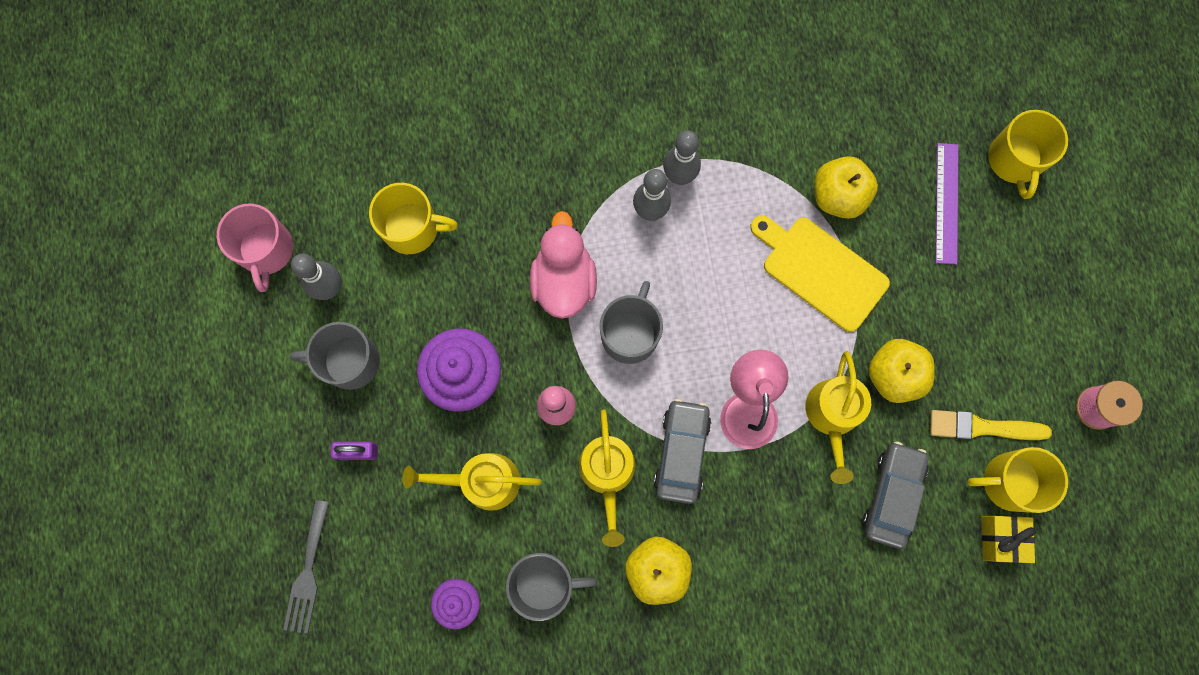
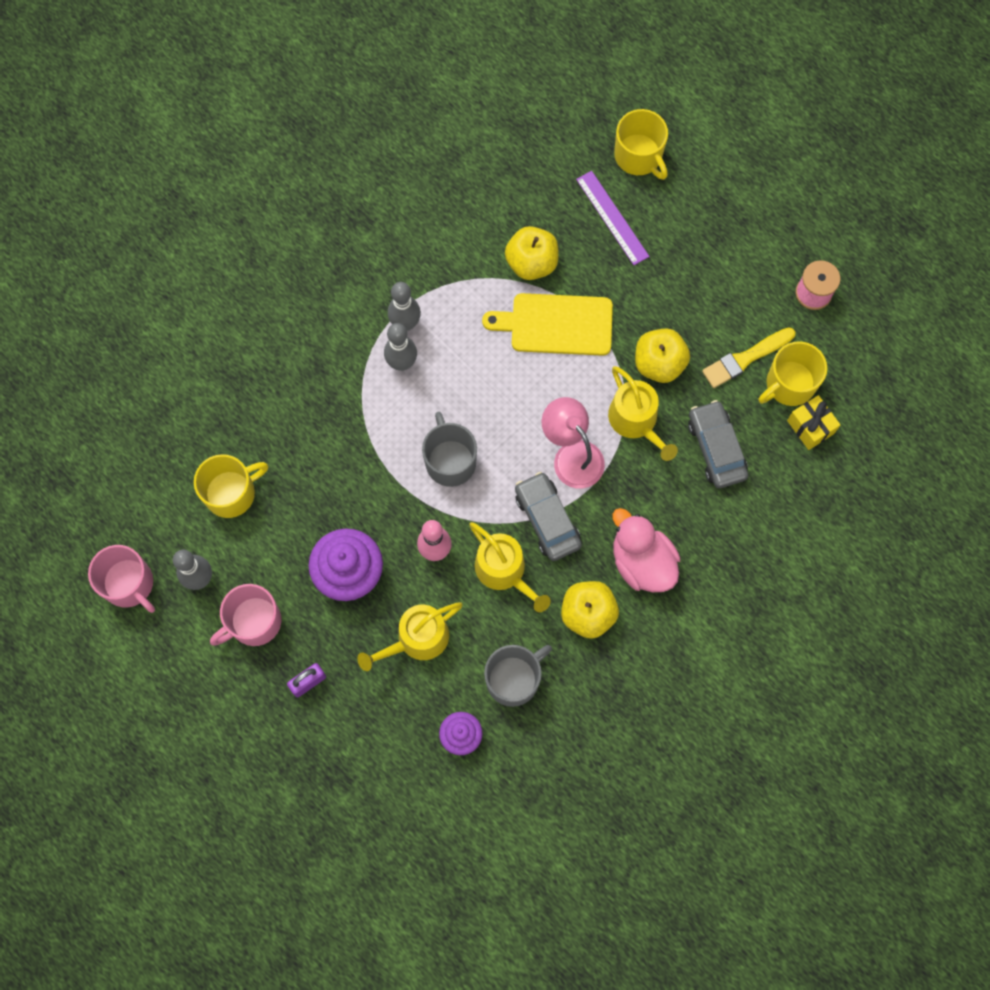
camera: 35 degrees left, 5 degrees down
(308, 572) = (333, 794): grey fork -> none
(349, 361) = (253, 622): grey mug -> pink mug
(564, 281) = (374, 455): pink duck -> pink duck (642, 562)

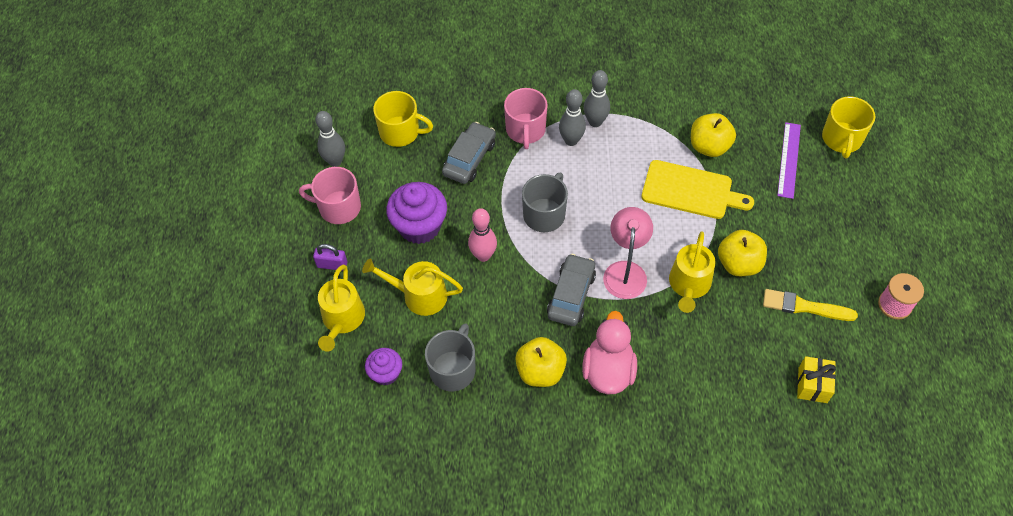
camera: 45 degrees right, 15 degrees down
(129, 584) = (296, 134): pink mug -> pink mug (525, 130)
(504, 571) = (513, 302): yellow watering can -> yellow watering can (342, 319)
(514, 679) = (453, 369): grey mug -> grey mug turned 75 degrees counterclockwise
(556, 324) = (691, 191): yellow cutting board -> yellow cutting board turned 150 degrees clockwise
(716, 448) = (729, 344): grey car -> grey car (469, 159)
(789, 384) = (822, 346): yellow mug -> none

